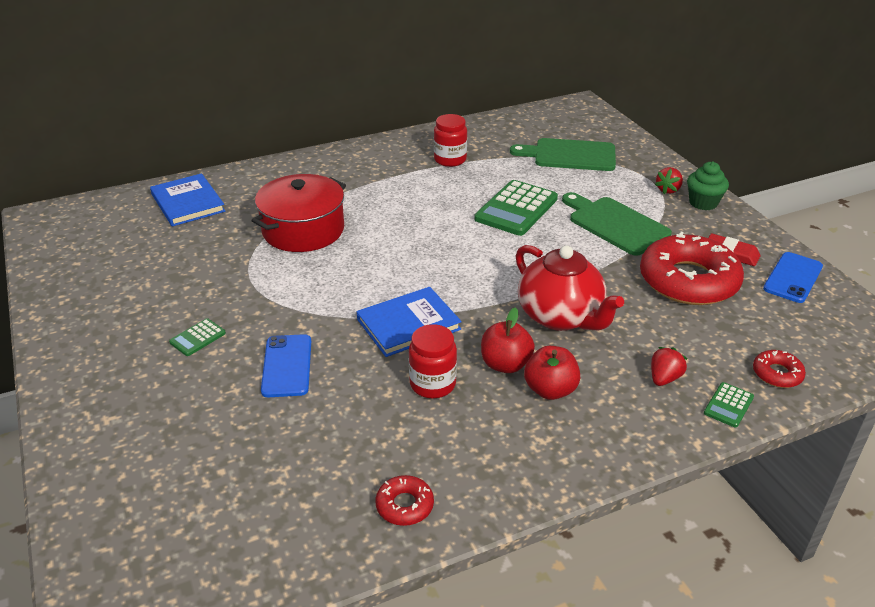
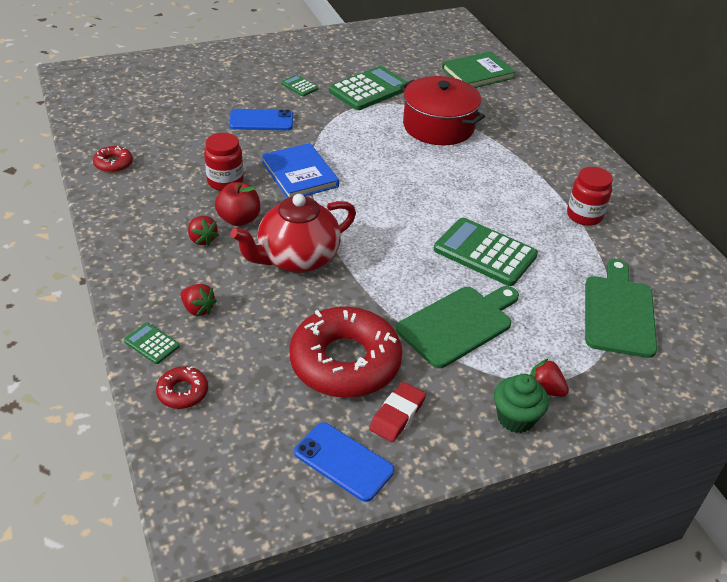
camera: 90 degrees right, 5 degrees up
(187, 203) = (477, 73): blue book -> green book
(215, 279) = (369, 89): none -> green calculator
(550, 390) = (202, 239): red apple -> red strawberry

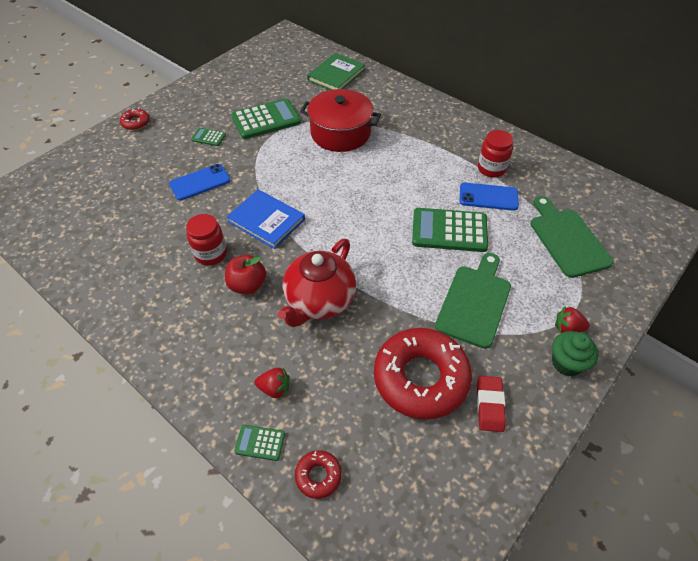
camera: 25 degrees left, 10 degrees up
(113, 164) = (100, 278): red donut -> red donut (136, 123)
(202, 239) = (231, 319): red strawberry -> none
(343, 461) = (482, 469): blue phone -> blue phone (488, 197)
(369, 89) = (266, 120): green calculator -> green calculator turned 45 degrees clockwise

